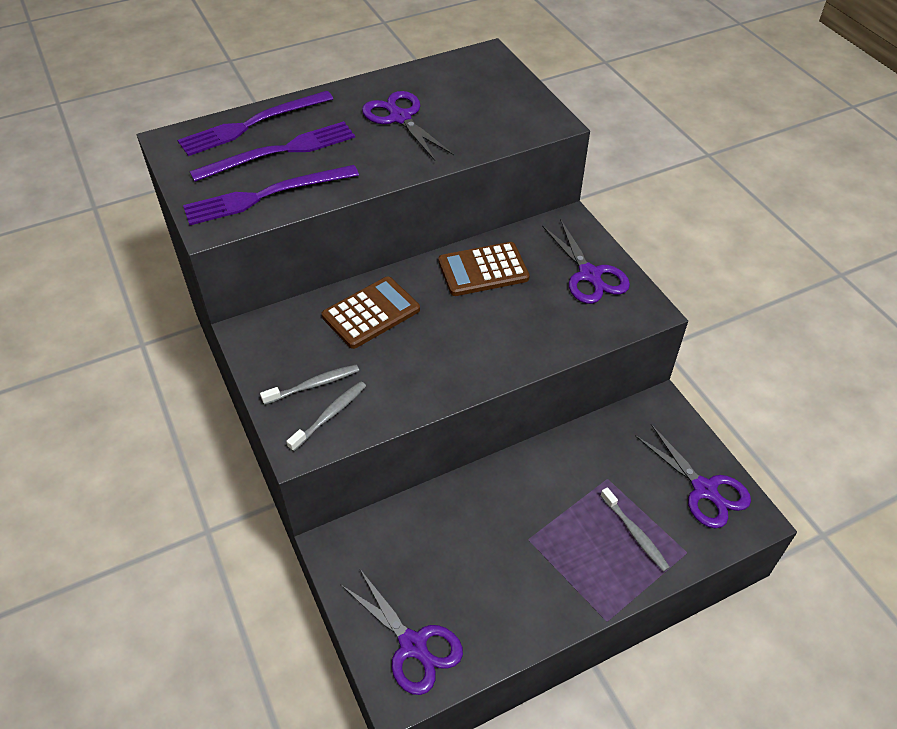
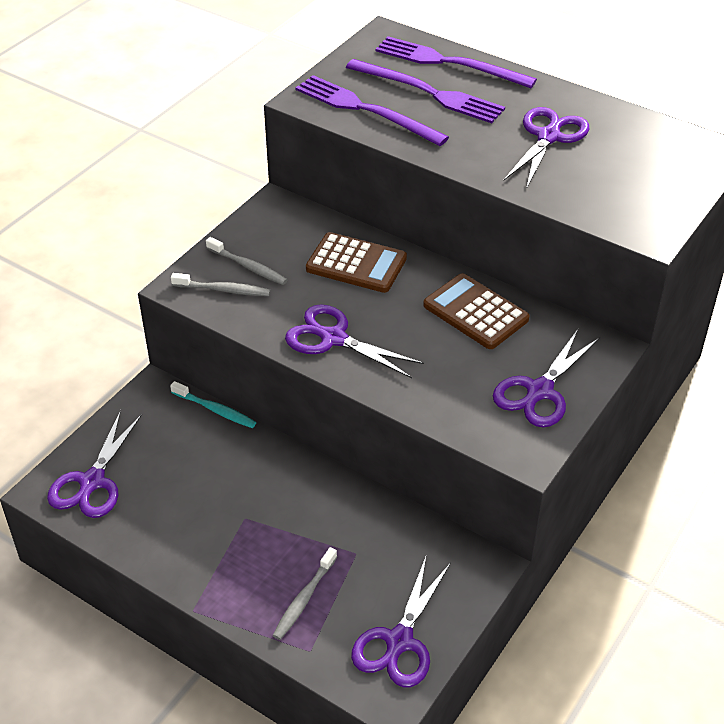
camera: 60 degrees right, 5 degrees down
(391, 508) = (215, 410): none -> turquoise toothbrush
(449, 366) = (333, 338): none -> purple scissors

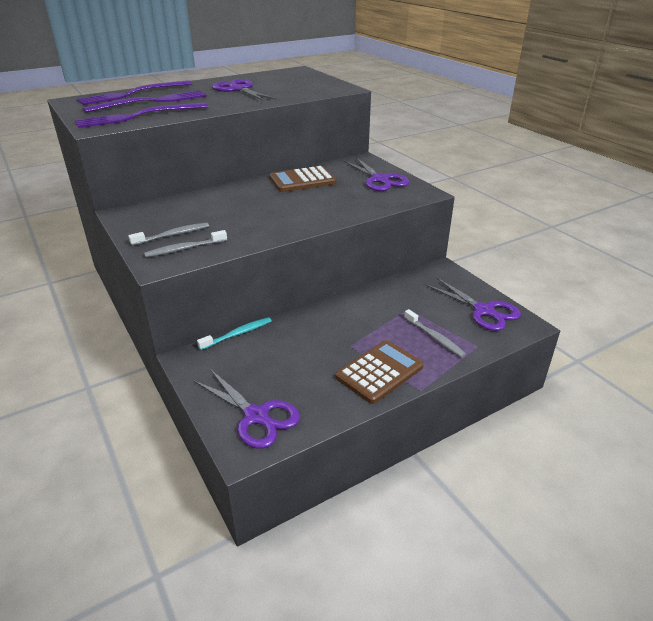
camera: 65 degrees left, 10 degrees down
(223, 290) = (184, 249): grey toothbrush -> grey toothbrush turned 150 degrees counterclockwise
(333, 338) = (279, 222): purple scissors -> none
(356, 264) = (219, 201): brown calculator -> brown calculator (379, 372)

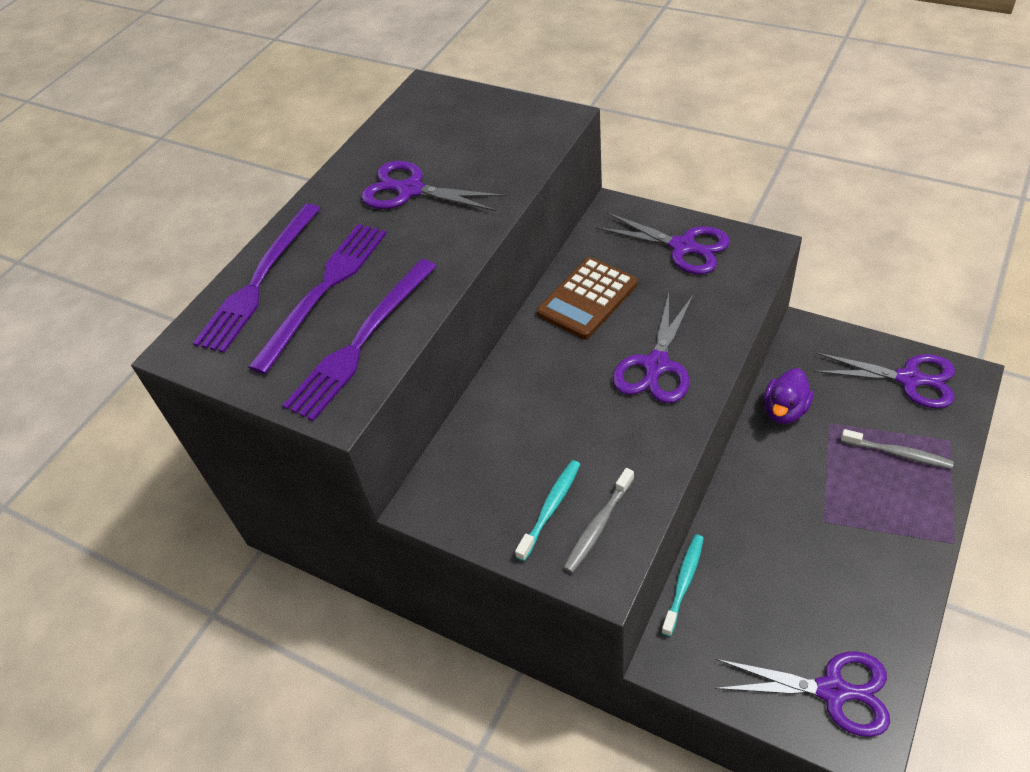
camera: 25 degrees left, 15 degrees up
(172, 235) = (550, 508): grey toothbrush -> turquoise toothbrush
(301, 211) = (656, 365): none -> purple scissors
(379, 372) = (891, 542): brown calculator -> none
(387, 293) = (784, 410): none -> purple duck

